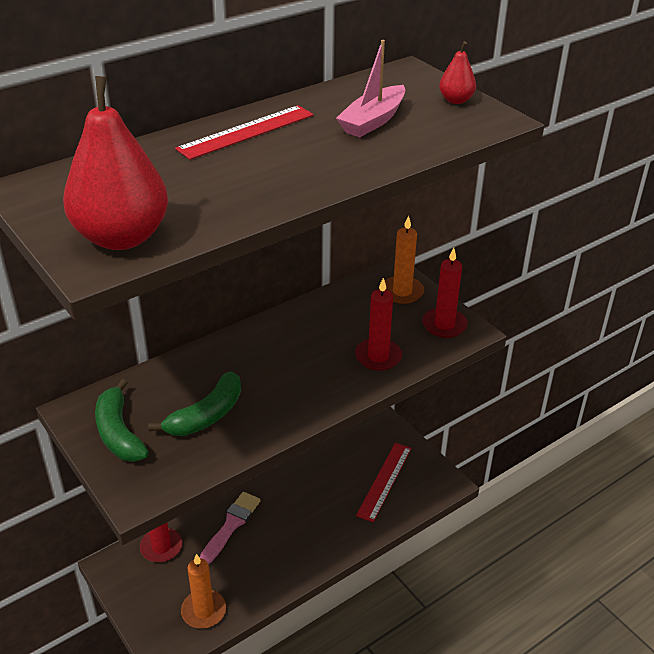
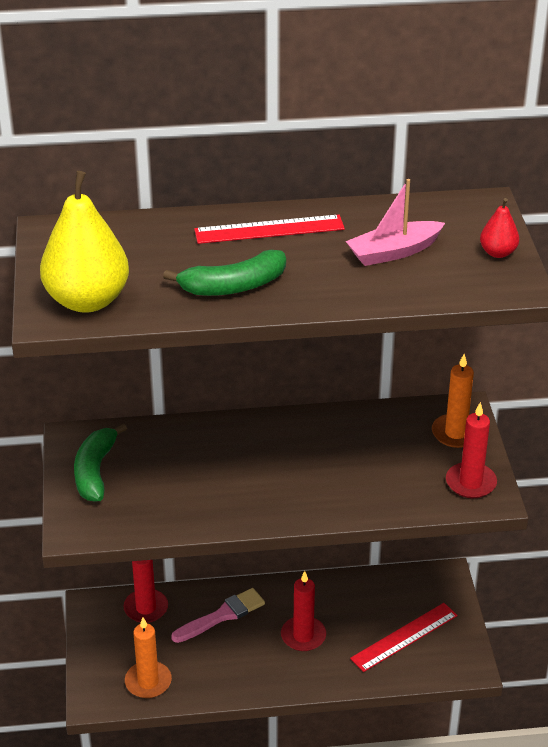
camera: 30 degrees right, 0 degrees up
(122, 237) = (87, 300): red pear -> yellow pear
(206, 415) = (178, 485): green banana -> green banana (233, 286)
(378, 357) = (377, 490): red candle -> red candle (303, 636)

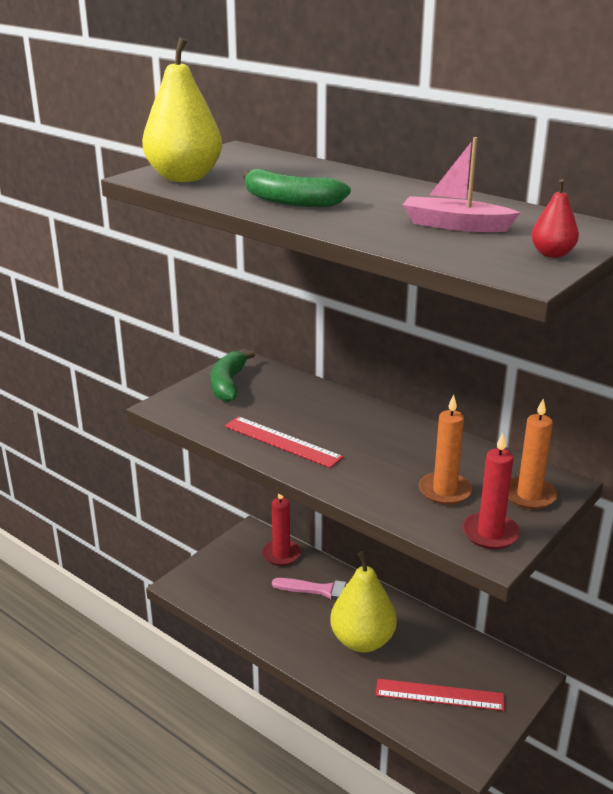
camera: 45 degrees right, 10 degrees down
(95, 471) = (228, 384): green banana -> green banana turned 45 degrees counterclockwise
(148, 682) = (224, 597): orange candle -> orange candle (444, 491)
(269, 229) = (382, 188): red ruler -> red ruler (282, 441)
(303, 636) = (362, 641): red candle -> yellow pear

